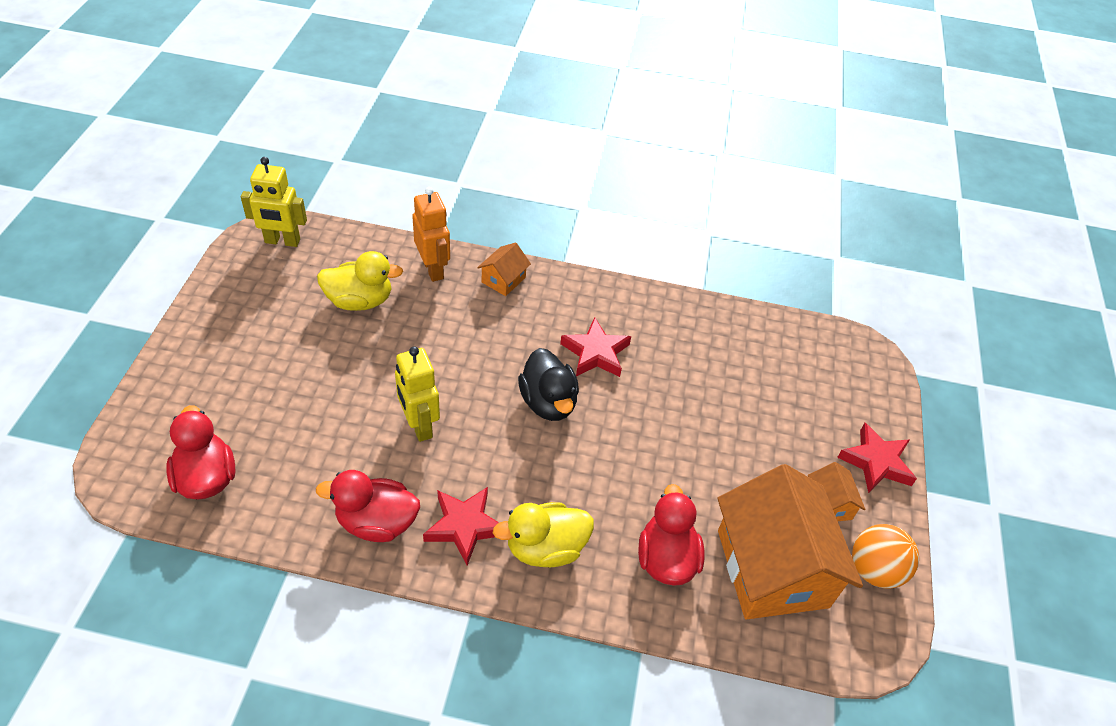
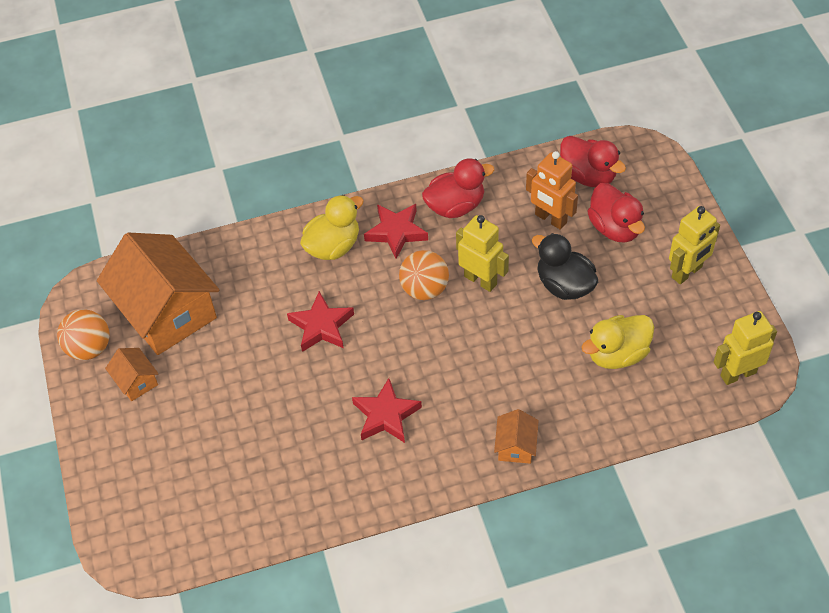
camera: 160 degrees right, 5 degrees up
(228, 331) = (687, 272): none -> yellow robot
(433, 269) = (585, 421): orange robot -> orange robot (550, 219)
(481, 446) = (424, 289): none -> orange ball
(548, 402) = (397, 349): black duck -> black duck (564, 285)
(666, 558) = (246, 281): red duck -> red duck (615, 228)
(876, 462) = (103, 439): red star -> red star (321, 326)

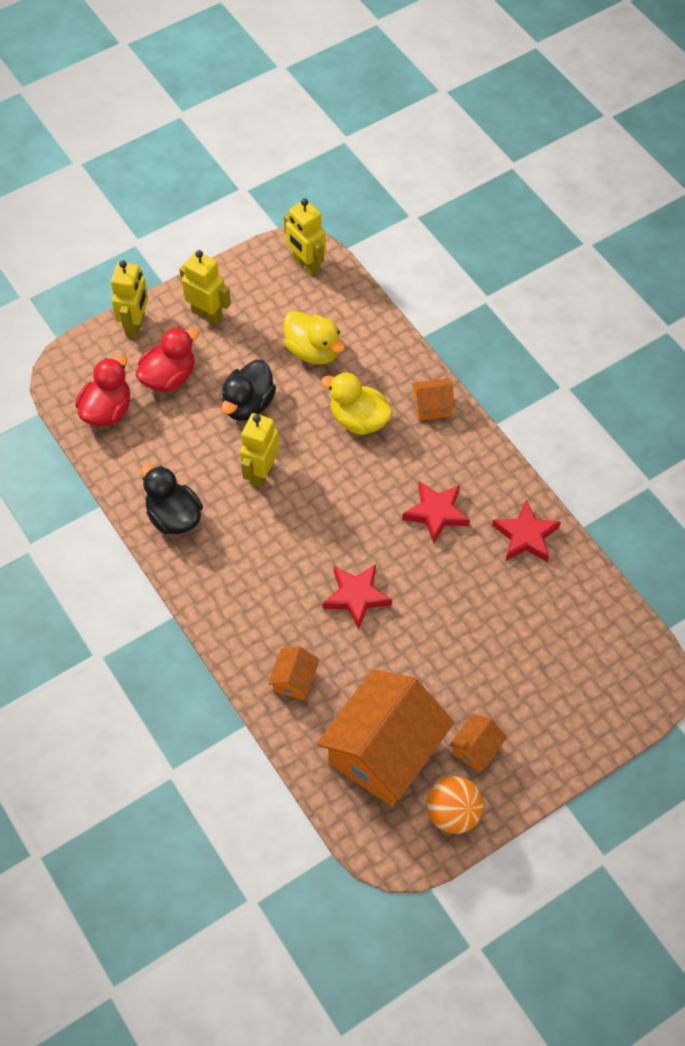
camera: 110 degrees left, 5 degrees up
(260, 262) = (294, 680): none -> orange house
(333, 246) = (255, 616): yellow duck -> yellow duck (358, 420)
(396, 232) = (221, 561): red star -> red star (525, 536)
(424, 289) = (285, 518): orange ball -> none
(455, 206) = (174, 517): red duck -> black duck
(550, 219) = (170, 431): orange robot -> none
(687, 212) = (135, 325): none -> yellow robot

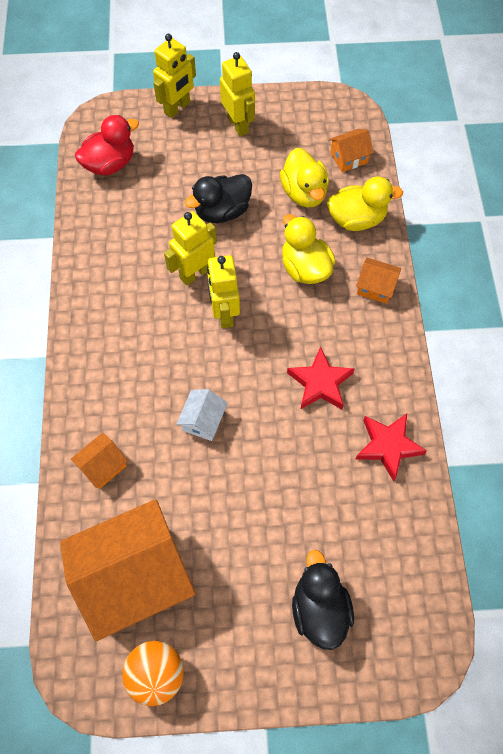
camera: 30 degrees right, 5 degrees up
(169, 377) = (175, 160): red duck -> none
(174, 517) = (102, 274): black duck -> black duck (319, 608)
(306, 265) = (344, 121): yellow robot -> yellow robot (224, 314)
(356, 596) = (203, 420): red star -> white house
(376, 353) = (356, 219): none -> yellow duck
(476, 749) = (217, 623): orange house -> orange house (348, 158)

